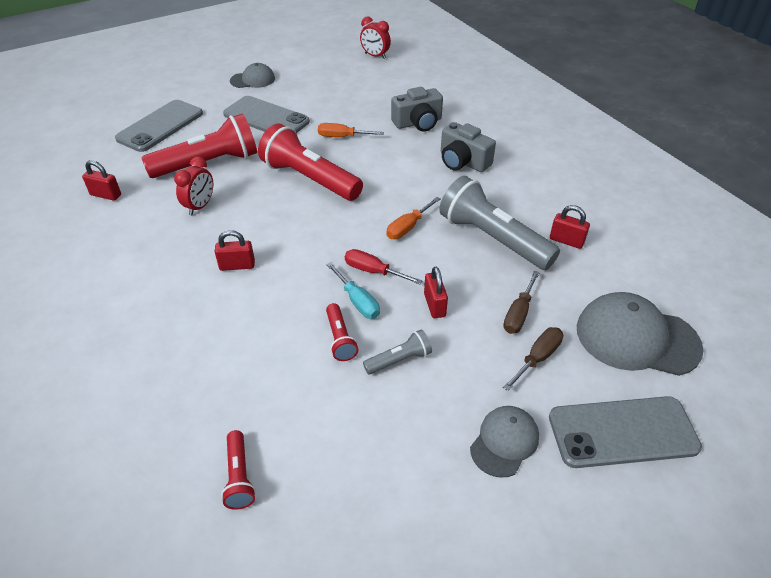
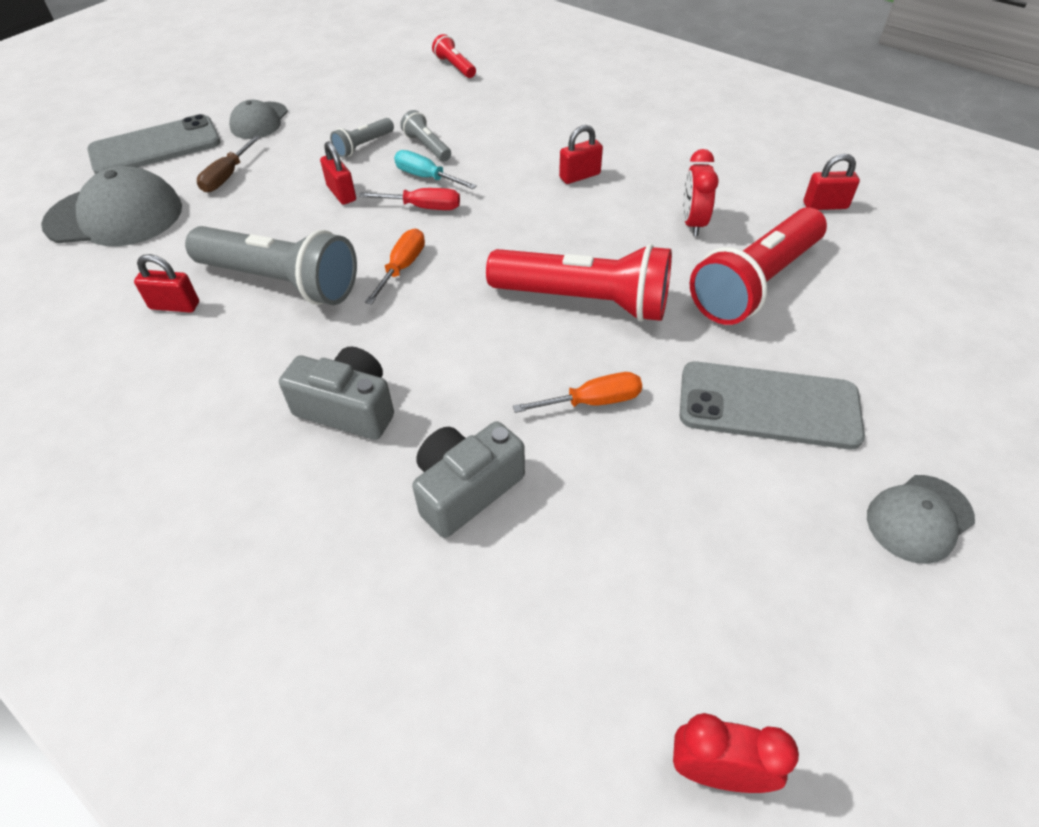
camera: 160 degrees right, 5 degrees up
(160, 126) = (919, 329): grey phone -> none
(340, 339) = (427, 147): red flashlight -> grey flashlight
(518, 313) = (246, 207): brown screwdriver -> none

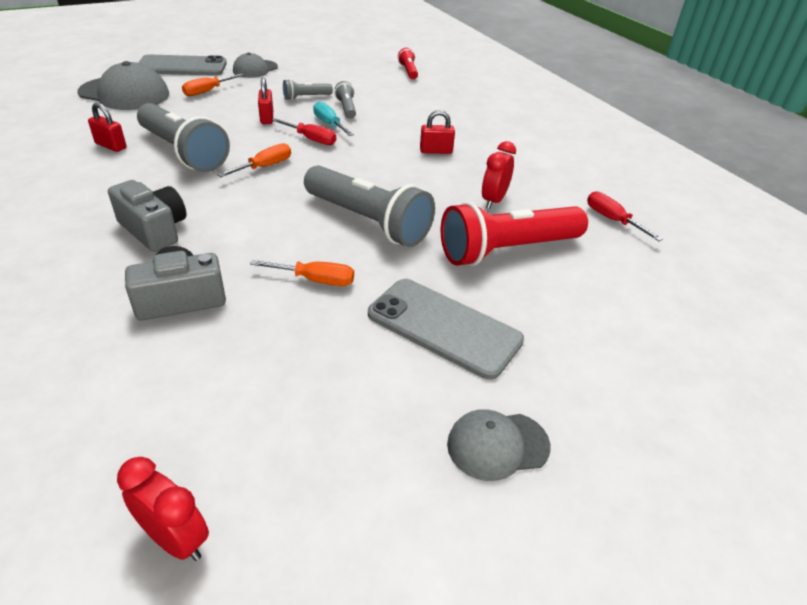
camera: 20 degrees right, 10 degrees down
(227, 176) = (207, 91): brown screwdriver -> orange screwdriver
(584, 301) = (367, 221): red flashlight -> grey flashlight
(825, 205) = (612, 220): red padlock -> red screwdriver

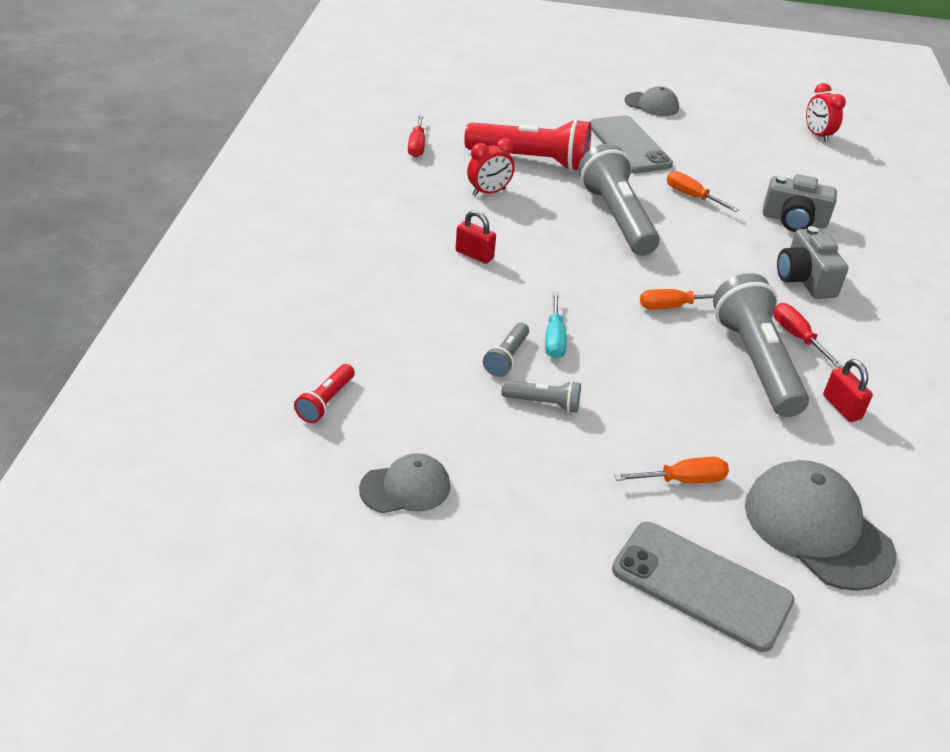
camera: 145 degrees left, 0 degrees up
(255, 69) = (572, 518): grey cap -> grey cap (405, 488)
(267, 118) = (626, 382): red padlock -> none
(311, 139) = (596, 324): red screwdriver -> red screwdriver (797, 337)

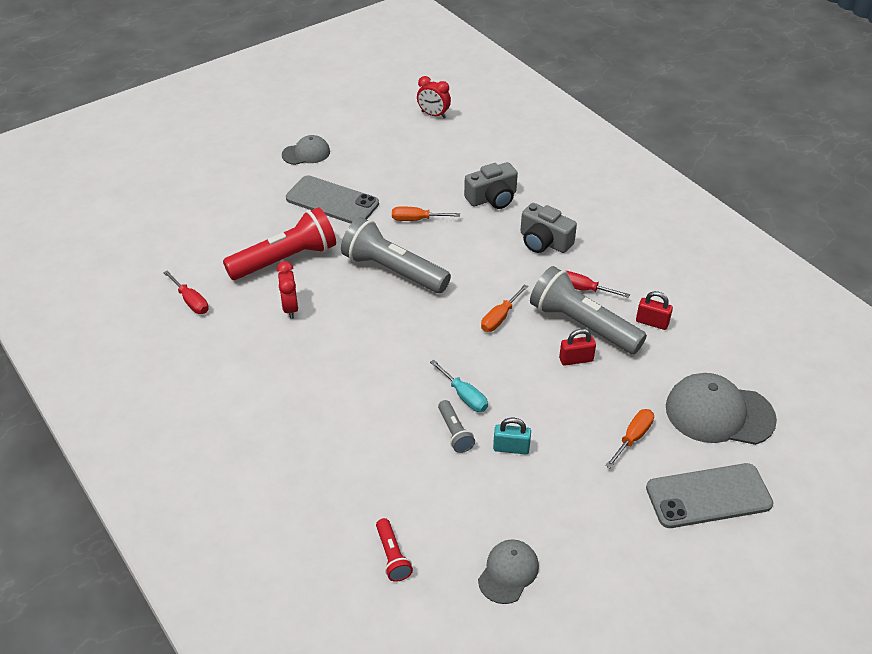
camera: 40 degrees left, 5 degrees up
(474, 255) = (343, 368): red padlock -> red padlock (576, 359)
(489, 192) = (290, 308): red clock -> red clock turned 150 degrees clockwise
(543, 403) = (511, 448): grey flashlight -> turquoise padlock

